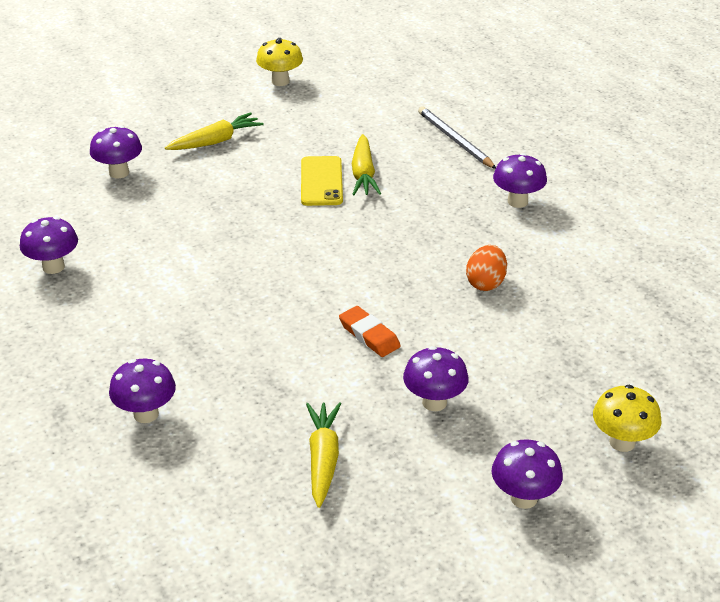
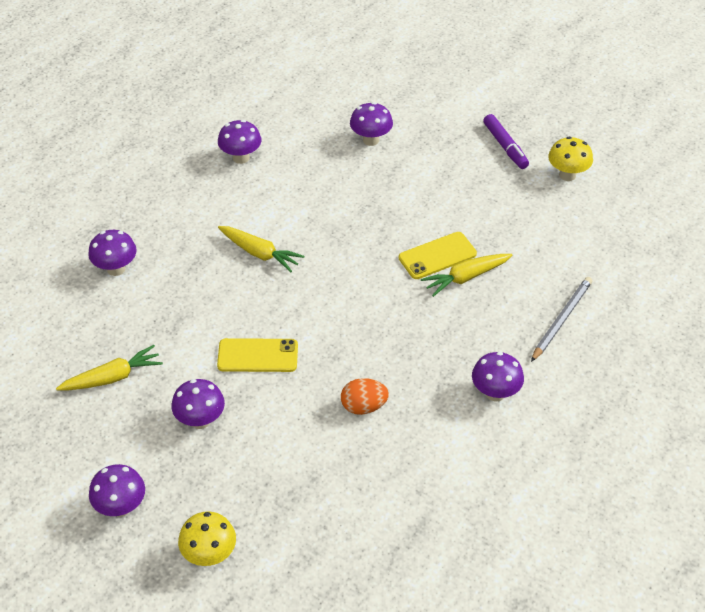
camera: 65 degrees right, 10 degrees up
(210, 100) = (505, 146): none -> purple marker
(215, 141) = (449, 173): yellow carrot -> yellow carrot (259, 253)
(369, 335) = (258, 355): orange eraser -> yellow phone

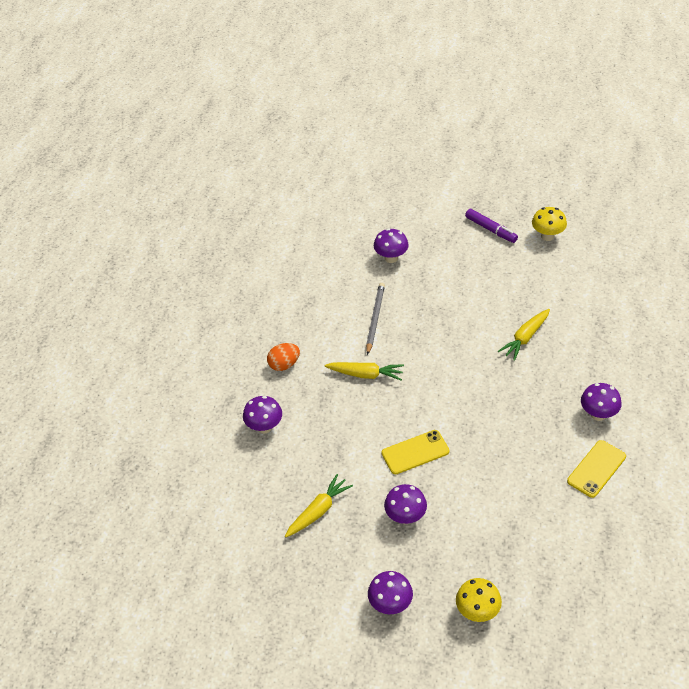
camera: 20 degrees left, 0 degrees up
(241, 158) = (302, 306): purple mushroom -> none
(363, 406) = (515, 460): orange egg -> orange egg (284, 364)
(437, 256) = (495, 329): yellow phone -> yellow phone (596, 469)
(561, 320) = (609, 344): grey pencil -> grey pencil (375, 319)

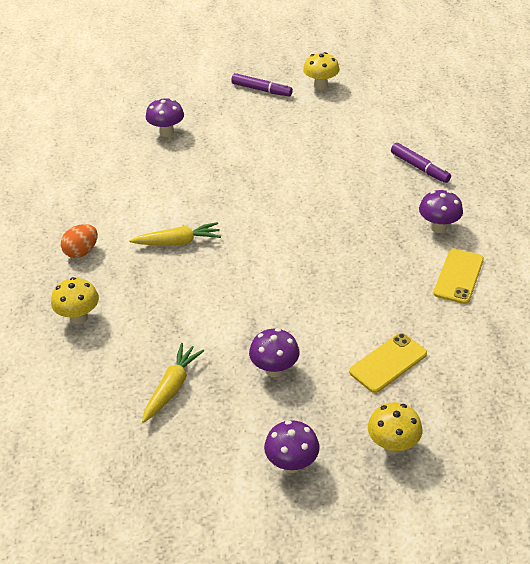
camera: 20 degrees left, 5 degrees down
(264, 427) = (79, 317): purple mushroom -> yellow mushroom
(375, 319) = (169, 189): grey pencil -> none
(415, 452) = (261, 304): yellow phone -> yellow phone (388, 363)
(525, 337) = (335, 175): yellow carrot -> none
(606, 347) = (419, 168): none -> purple marker

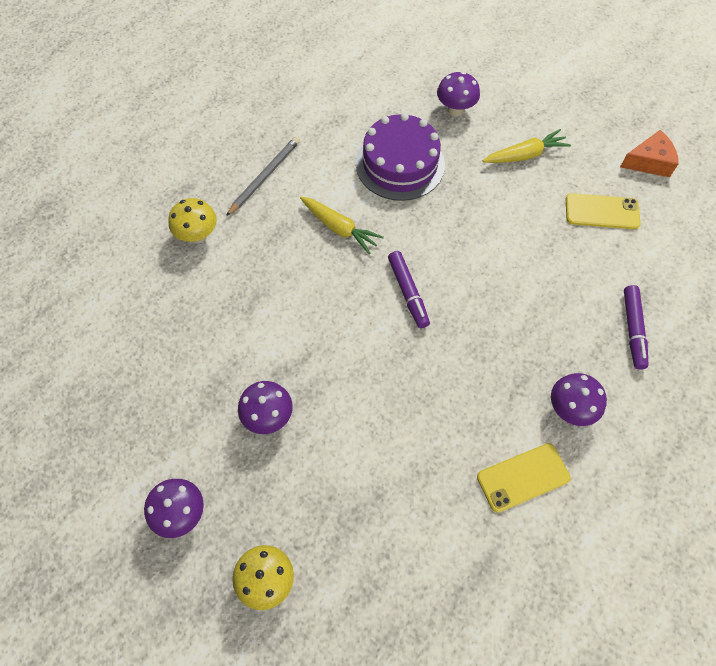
camera: 45 degrees right, 20 degrees up
(81, 252) = (265, 177): orange egg -> grey pencil
(170, 182) = (400, 164): none -> purple cake
(171, 388) = (184, 359): yellow carrot -> yellow carrot (525, 155)
(261, 90) = (587, 126): purple marker -> purple marker (408, 292)
(321, 85) = (649, 162): yellow mushroom -> orange cheese
(388, 363) = (357, 500): yellow phone -> yellow phone (602, 211)

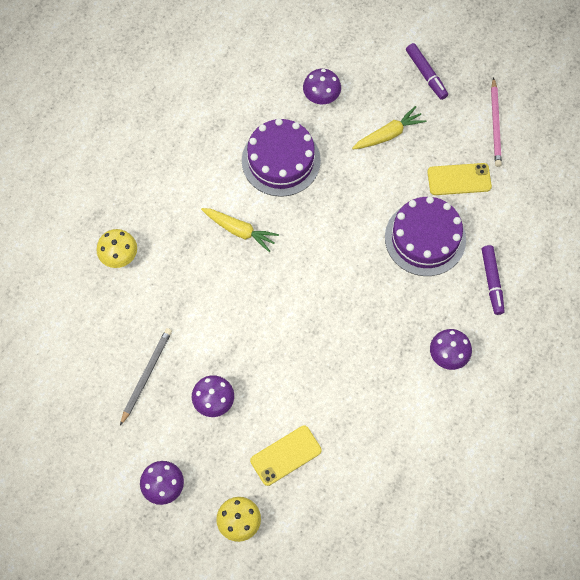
camera: 10 degrees left, 5 degrees up
(265, 177) = (164, 191): grey pencil -> grey pencil (146, 375)
(408, 292) = (307, 279): purple marker -> purple marker (426, 74)
(523, 477) = (417, 415): yellow phone -> yellow phone (286, 455)
(555, 268) = (425, 238): none -> purple cake
(649, 162) = (495, 124): orange cheese -> pink pencil

